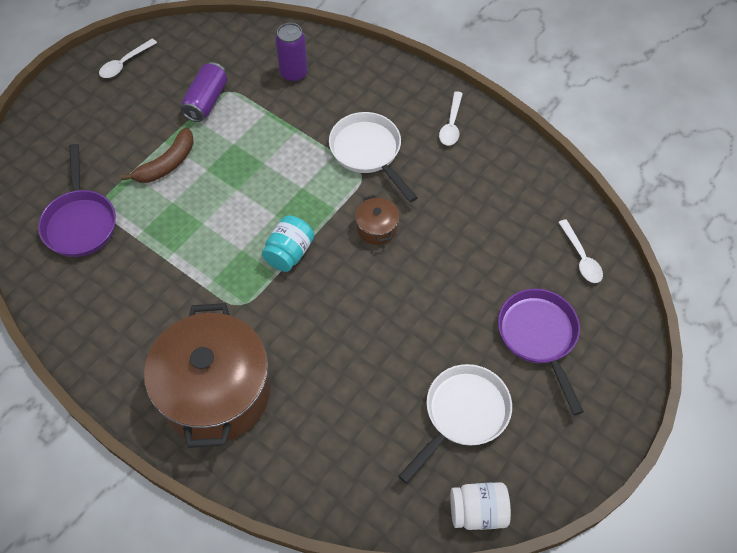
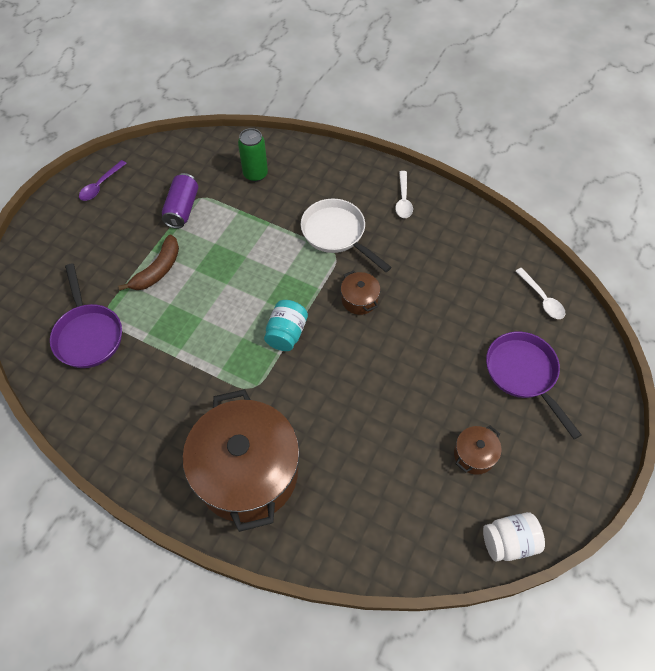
camera: 10 degrees left, 0 degrees up
(125, 63) = (100, 185): white spoon -> purple spoon
(294, 73) = (255, 174): purple can -> green can
(462, 414) = (474, 455): white pan -> brown pot

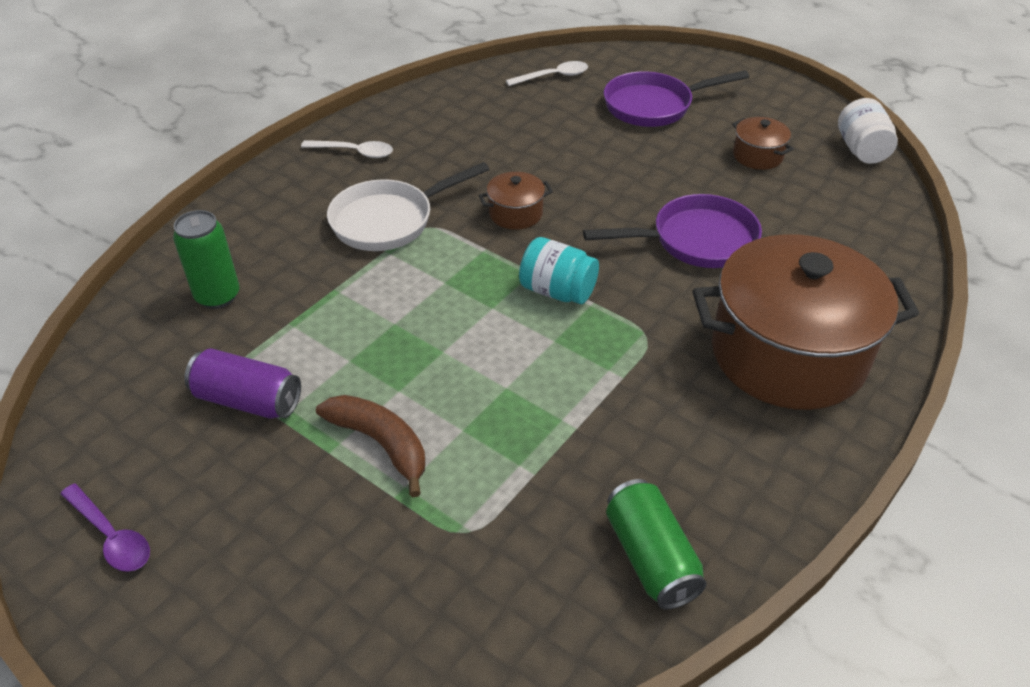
camera: 80 degrees left, 15 degrees down
(88, 335) = (502, 562): purple pan -> purple pan (696, 241)
(91, 400) = (650, 557): none -> green can

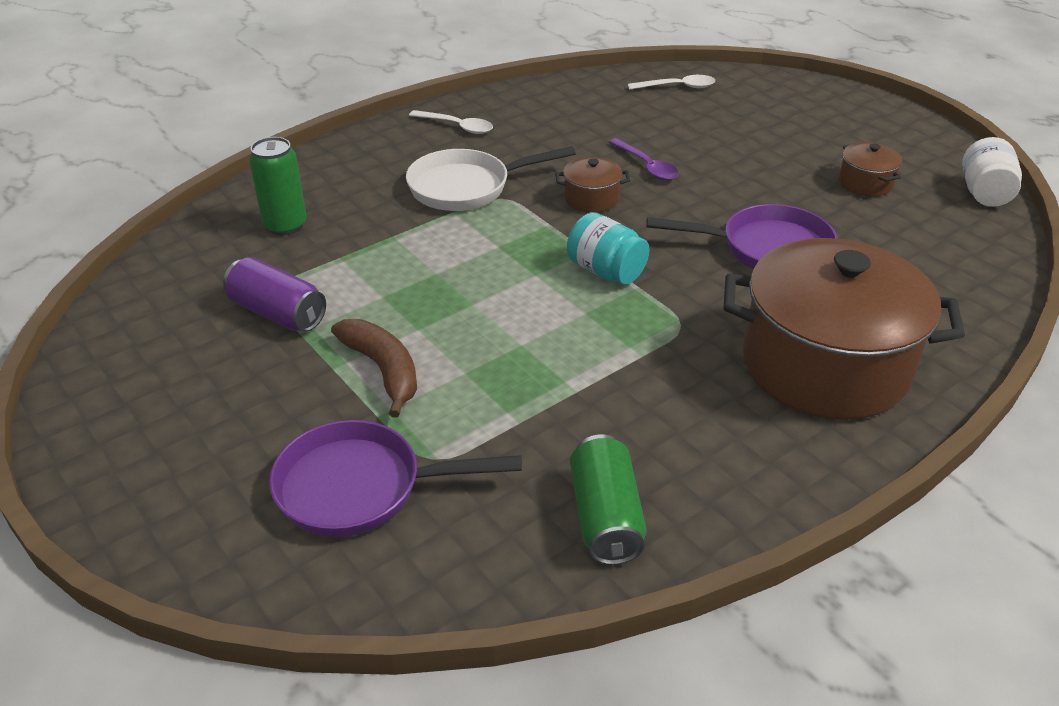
camera: 15 degrees right, 5 degrees down
(111, 536) = (117, 399): purple spoon -> purple spoon (647, 166)
(654, 106) = (771, 125): purple pan -> purple pan (360, 488)

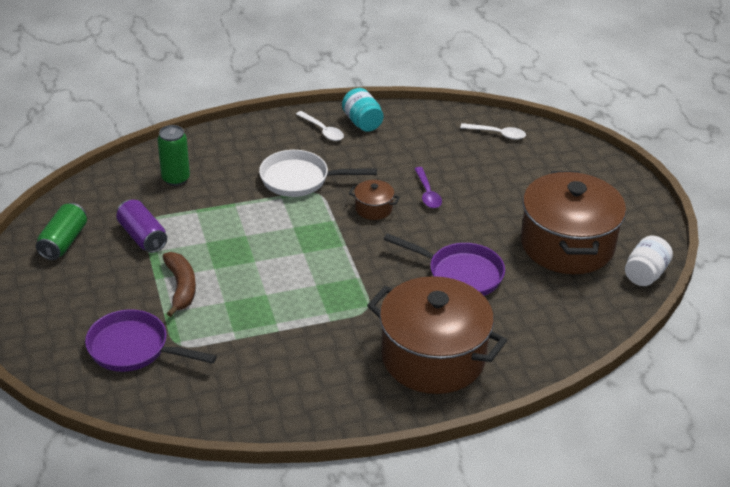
camera: 20 degrees right, 0 degrees up
(605, 517) = (247, 401): green can -> green can (63, 242)
(606, 271) = (347, 261): turquoise jar -> turquoise jar (362, 122)
(865, 183) = (567, 245): brown pot -> brown pot, size x2.43

